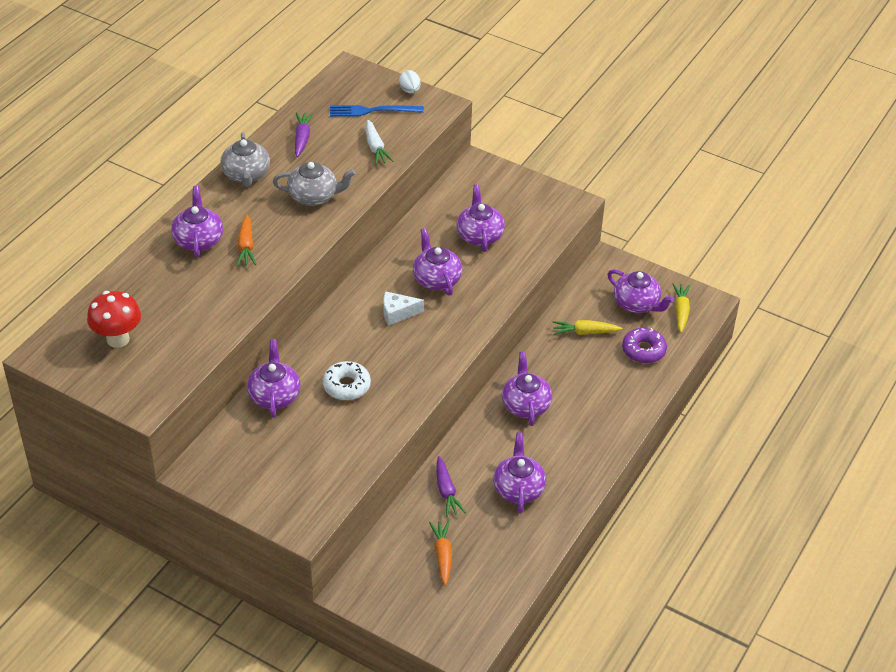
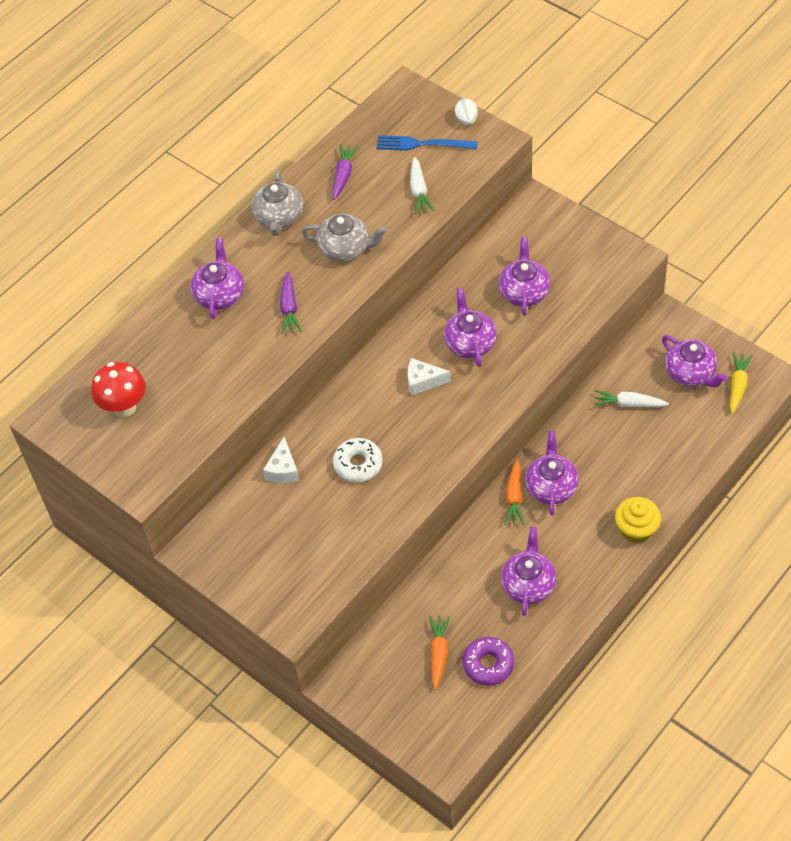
camera: 15 degrees right, 10 degrees up
(246, 246) = (267, 305): orange carrot -> orange carrot (514, 497)
(274, 395) = (283, 469): purple teapot -> white cheese
(446, 491) = (453, 581): purple carrot -> purple carrot (289, 308)
(585, 332) = (628, 404): yellow carrot -> white carrot
(611, 435) = (636, 529): none -> yellow cupcake
(643, 350) = (688, 430): purple donut -> purple donut (488, 664)

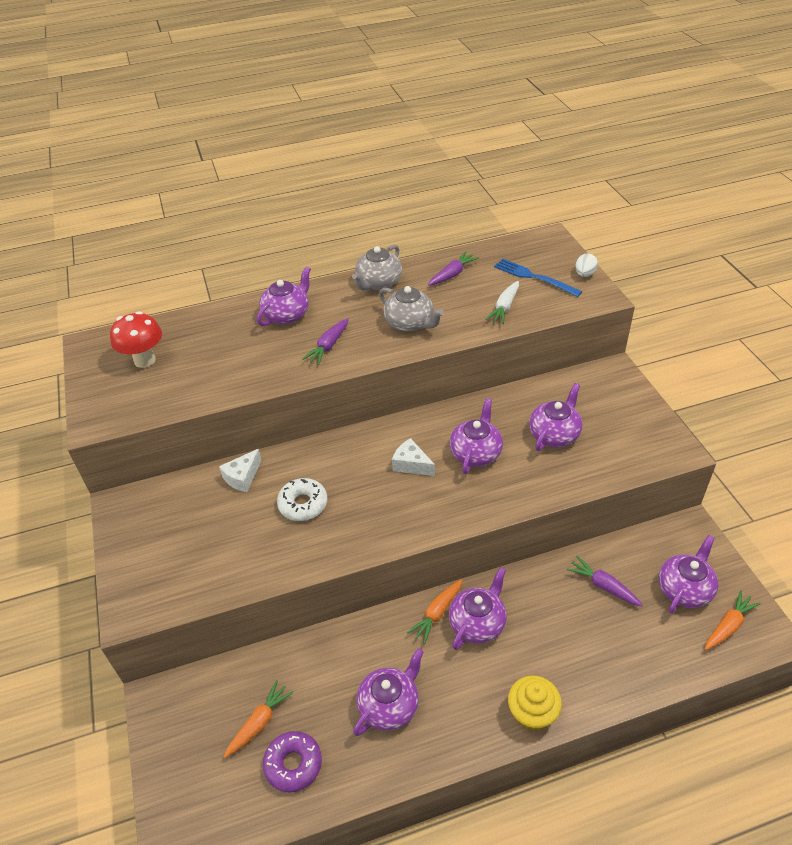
camera: 30 degrees right, 10 degrees down
(628, 404) = (603, 586): white carrot -> purple carrot
(691, 373) = (684, 589): purple teapot -> purple teapot turned 135 degrees counterclockwise
(737, 386) = (728, 626): yellow carrot -> orange carrot

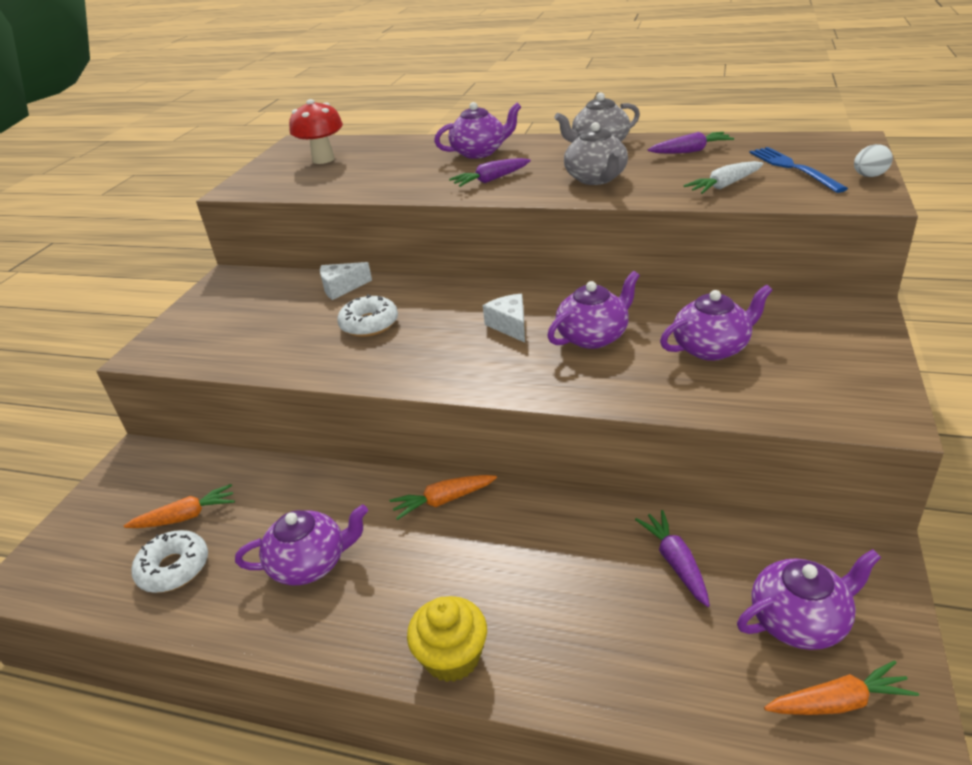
camera: 35 degrees right, 10 degrees down
(293, 764) = (174, 568): purple donut -> white donut
(478, 623) = (479, 530): purple teapot -> none

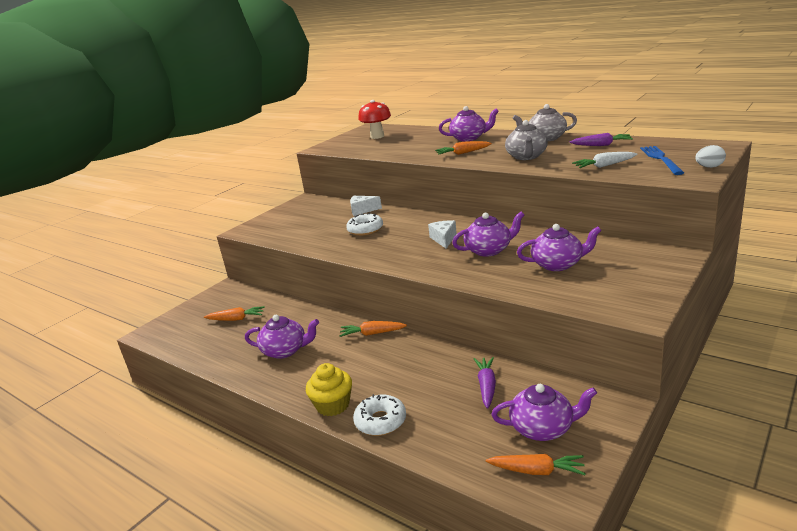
camera: 20 degrees right, 10 degrees down
(174, 568) = (219, 341): white donut -> white donut (380, 421)
(491, 180) = (463, 153): purple carrot -> orange carrot

